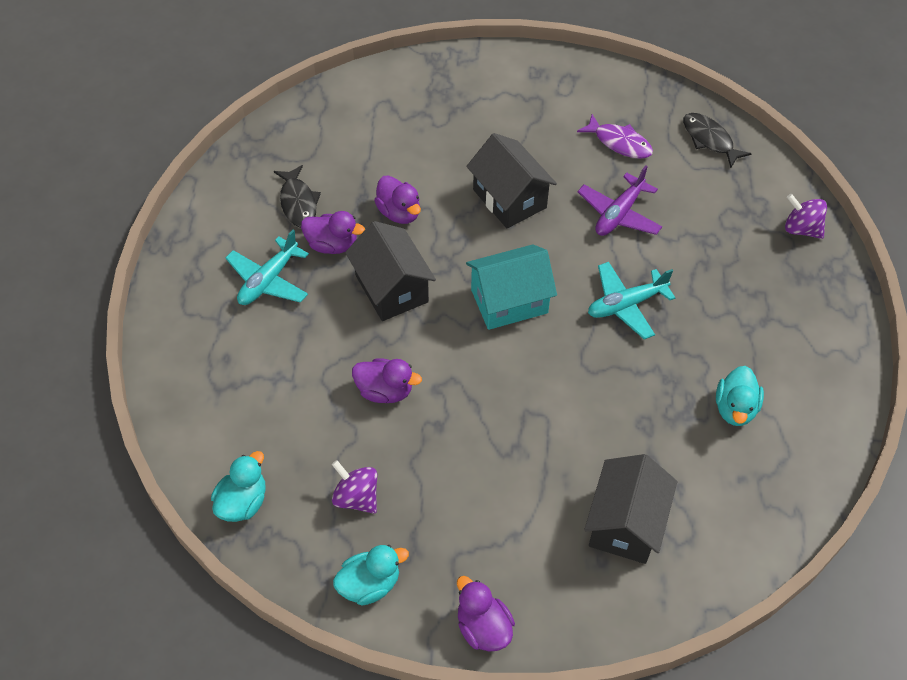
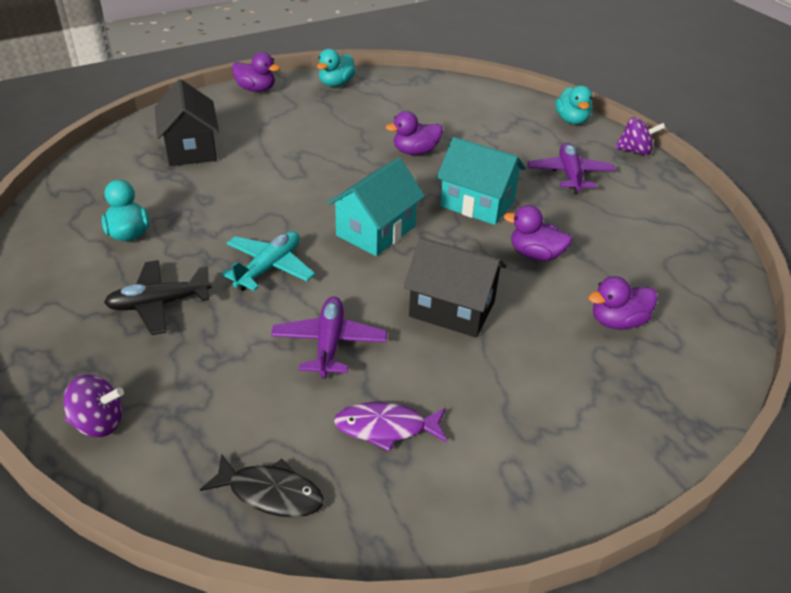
camera: 145 degrees right, 15 degrees down
(243, 502) = (442, 87): turquoise duck -> turquoise duck (571, 120)
(268, 280) = (569, 174): turquoise plane -> purple plane
(298, 203) = (622, 227): black fish -> none
(332, 245) = (556, 212): purple duck -> purple duck (617, 321)
(356, 497) = (379, 107): purple spinning top -> purple spinning top (635, 151)
(391, 288) = (477, 203): black house -> turquoise house
(732, 310) = (159, 304): none -> black plane

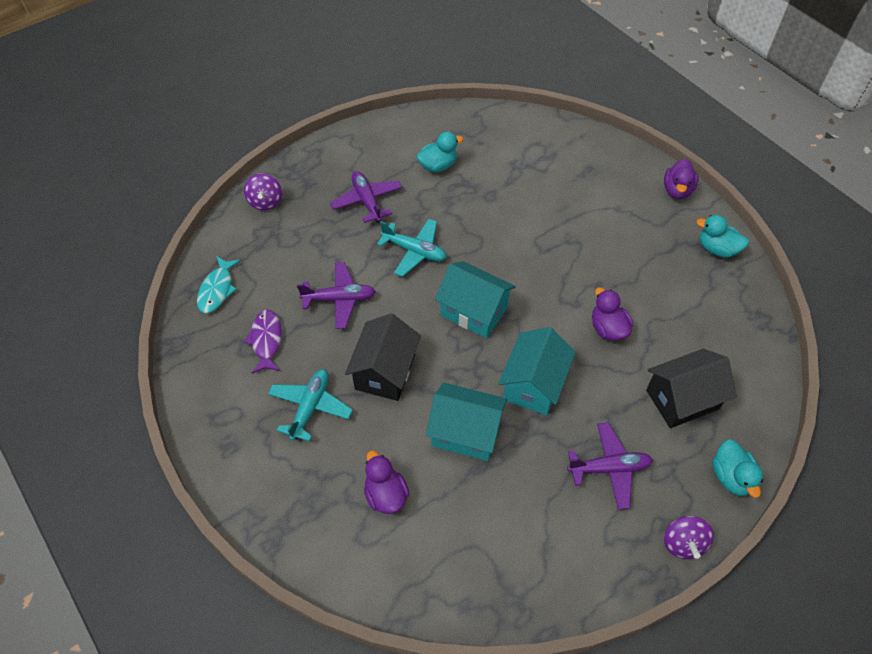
camera: 85 degrees right, 15 degrees up
(159, 304) = (367, 201): black plane -> purple plane
(191, 149) = (558, 171): black house -> black house (682, 399)
(270, 493) = (217, 290): black fish -> turquoise fish
(502, 382) = (310, 407): none -> turquoise plane
(535, 255) = (465, 432): purple duck -> turquoise house
(571, 120) = (731, 477): turquoise duck -> turquoise duck turned 90 degrees counterclockwise

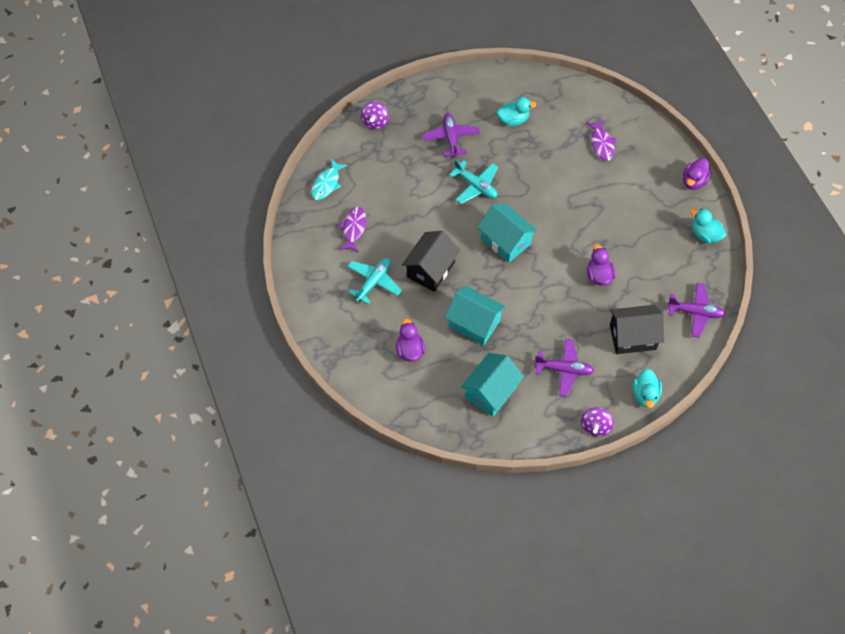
camera: 15 degrees right, 5 degrees up
(339, 299) = (412, 210): purple plane -> purple plane (695, 312)
(533, 384) = (531, 302): turquoise house -> turquoise house (491, 392)
(552, 171) = (601, 144): none -> purple fish

